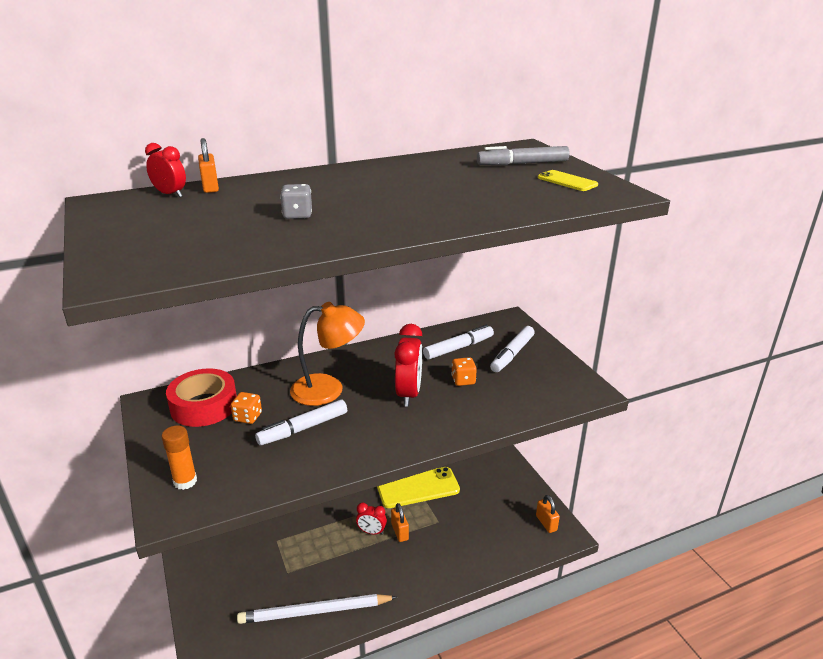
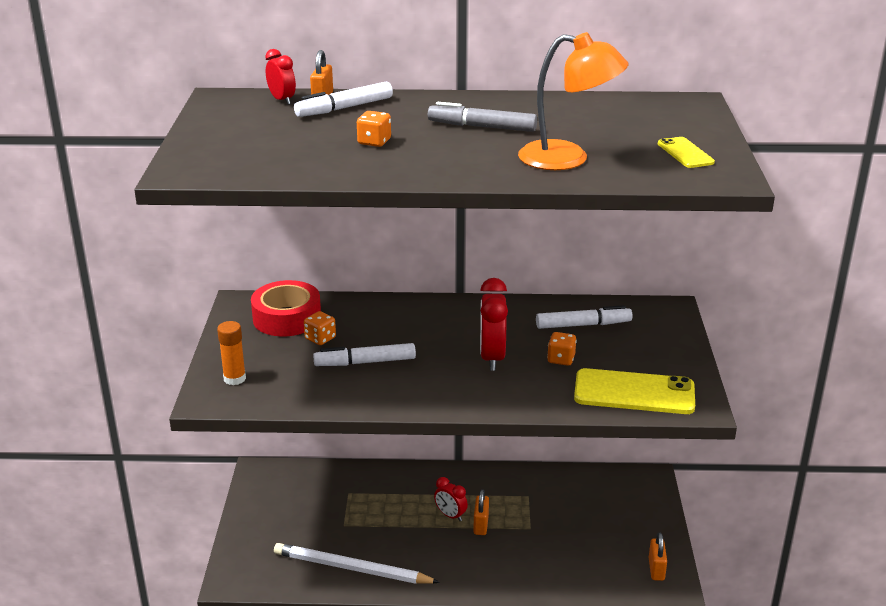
camera: 25 degrees right, 0 degrees up
(297, 215) = (374, 142): grey dice -> orange dice
(328, 389) = (413, 332): orange lamp -> orange lamp (568, 158)
(409, 394) = (492, 358): red clock -> red clock turned 150 degrees clockwise
(418, 488) = (528, 488): yellow phone -> yellow phone (634, 392)
(512, 354) = (639, 346): white marker -> white marker (344, 108)
(522, 164) = (662, 123): grey marker -> grey marker (482, 127)

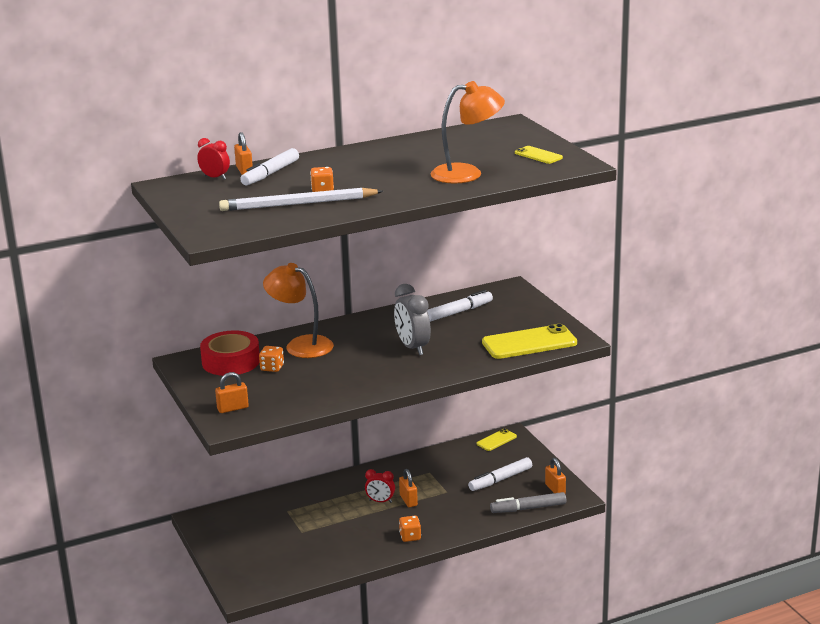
camera: 25 degrees left, 5 degrees down
(234, 378) = (233, 408): orange glue stick -> orange padlock
(352, 568) = (332, 556): white pencil -> white pencil (298, 204)
(365, 362) = (322, 373): white marker -> white marker (500, 480)
(375, 318) = (301, 345): none -> orange lamp
(482, 127) = (386, 166): grey marker -> grey marker (528, 508)
(492, 358) = (412, 347): red clock -> grey clock
(561, 359) = (462, 336): orange dice -> orange dice (410, 537)
(629, 479) = (496, 440): none -> yellow phone

